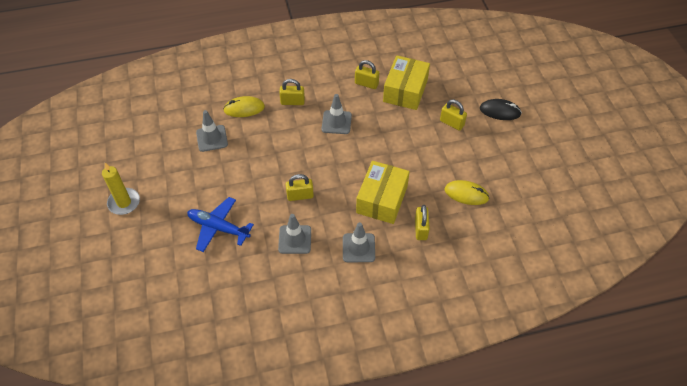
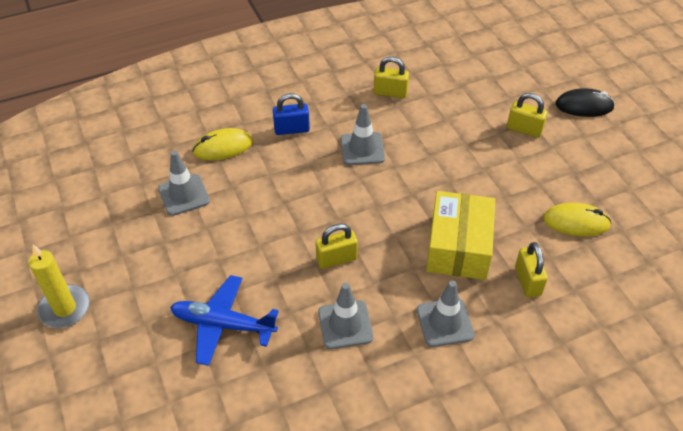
camera: 10 degrees left, 5 degrees down
(292, 102) = (292, 129): yellow padlock -> blue padlock
(405, 91) = (447, 95): yellow box -> none

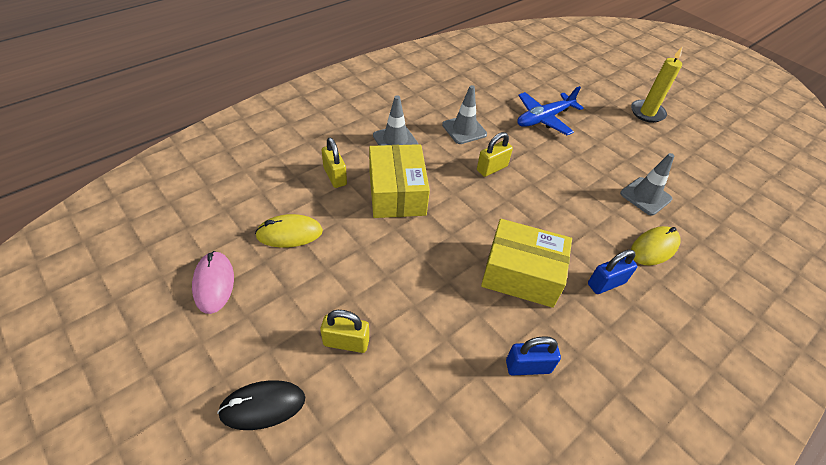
camera: 160 degrees right, 0 degrees up
(222, 324) = (544, 118): blue plane -> blue plane turned 150 degrees clockwise
(362, 149) = (521, 274): grey traffic cone -> yellow box
(390, 93) = (528, 366): yellow padlock -> blue padlock
(639, 189) = (214, 283): none -> pink mouse

